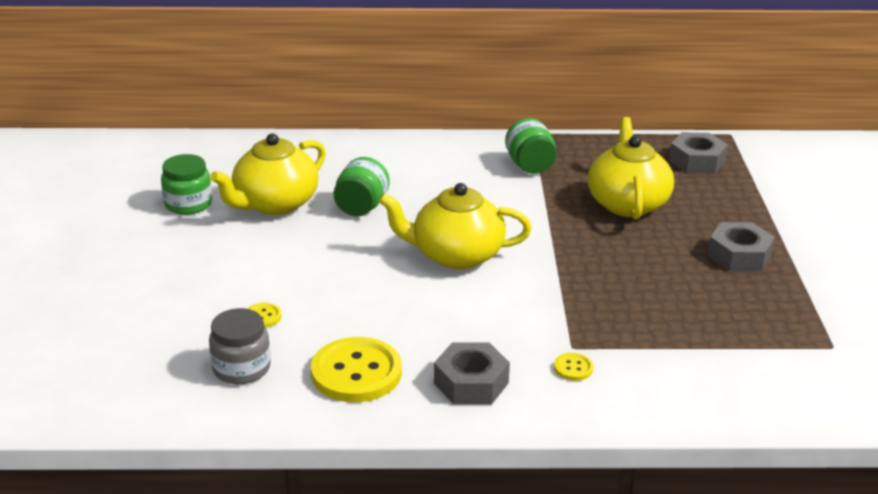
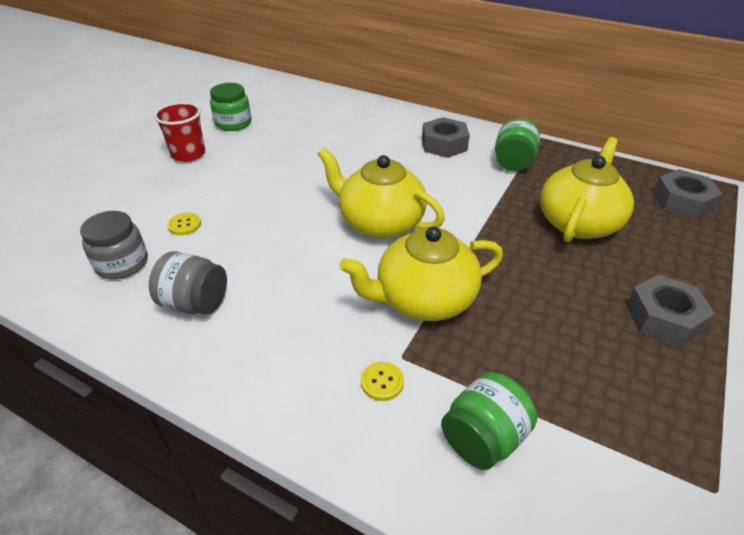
camera: 30 degrees right, 10 degrees up
(176, 251) = (188, 154): none -> red cup
(275, 204) = (288, 139): yellow teapot -> yellow teapot (423, 299)
(356, 372) = (195, 303): yellow button -> grey jar
(361, 207) = (346, 159): green jar -> green jar (483, 438)
(471, 383) = (274, 356): grey nut -> grey nut (444, 144)

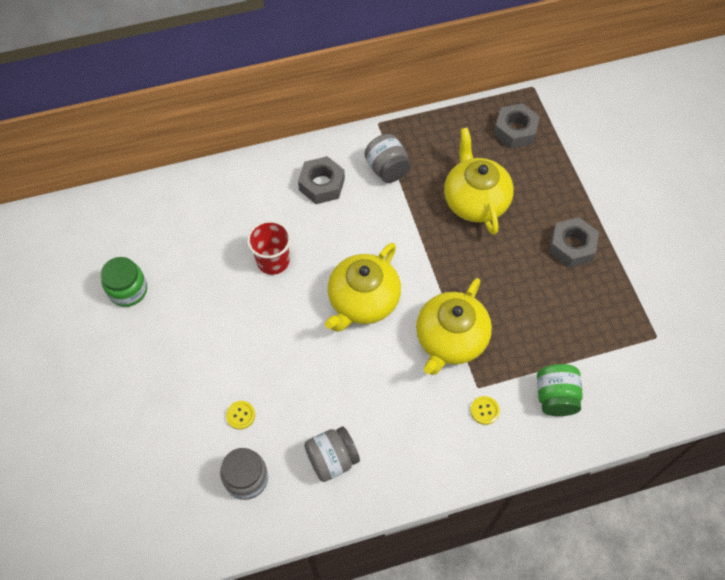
camera: 45 degrees left, 20 degrees up
(188, 154) = (142, 353): red cup -> red cup (273, 261)
(380, 222) = (363, 301): yellow teapot -> yellow teapot turned 45 degrees counterclockwise
(513, 163) = (387, 169): green jar -> grey jar

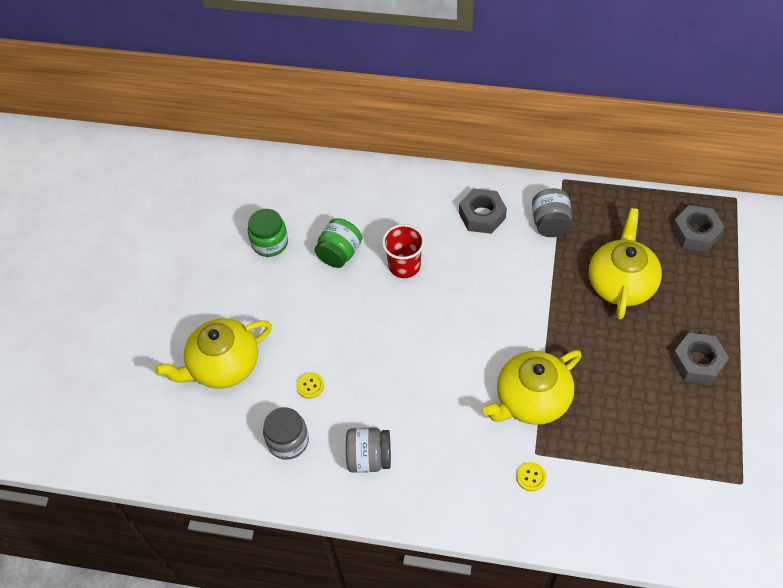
camera: 30 degrees right, 5 degrees down
(363, 301) = (467, 332): yellow teapot -> yellow teapot (223, 365)
(555, 397) = (606, 495): green jar -> green jar (339, 254)

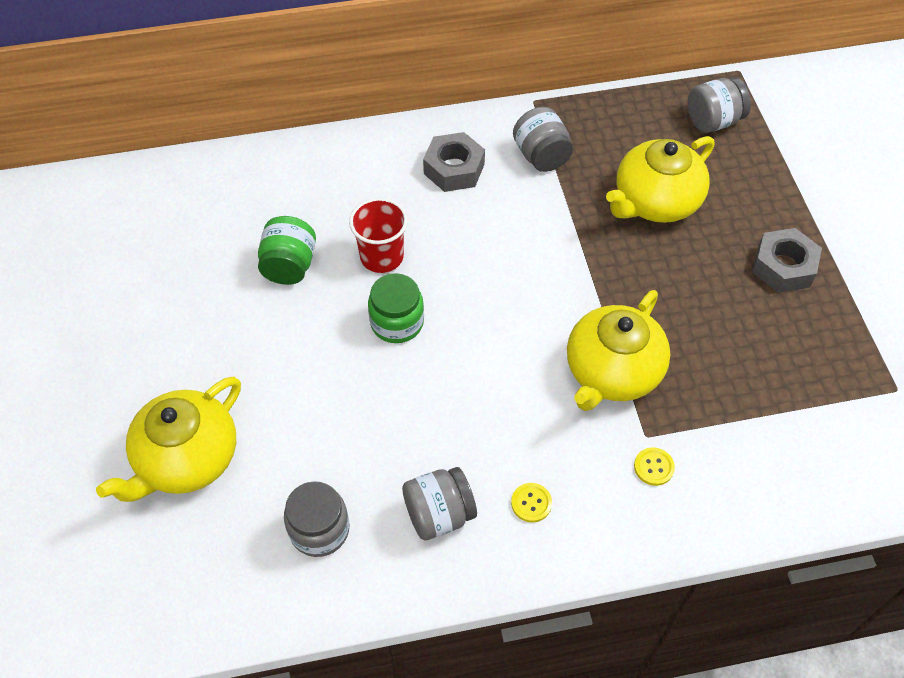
camera: 25 degrees left, 0 degrees up
(270, 243) = (188, 279): green jar -> green jar (397, 322)
(310, 386) = (320, 447): yellow button -> yellow button (531, 503)
(621, 283) = (655, 202): yellow teapot -> yellow teapot turned 120 degrees counterclockwise
(695, 233) = (713, 121): grey nut -> grey jar

